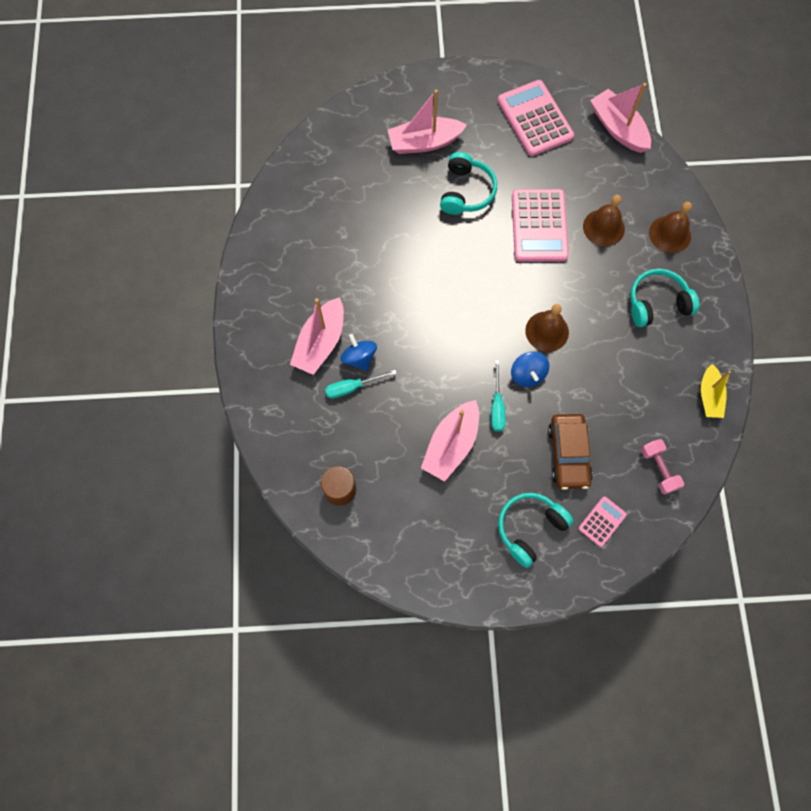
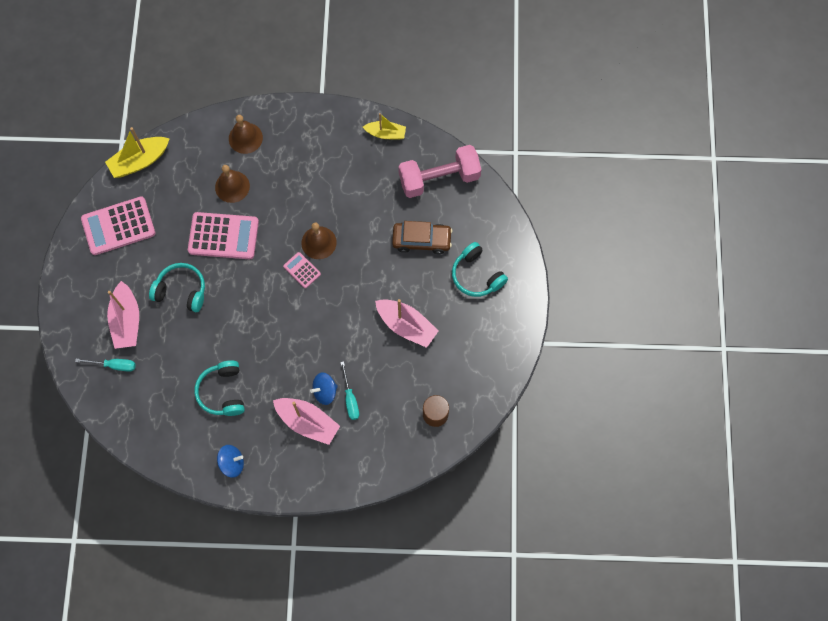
camera: 85 degrees left, 0 degrees up
(497, 406) = (378, 288): turquoise screwdriver -> turquoise screwdriver (114, 365)
(527, 374) = (354, 261): blue spinning top -> blue spinning top (232, 463)
(602, 521) = (475, 224): pink calculator -> pink calculator (302, 270)
(618, 128) = (139, 161): pink boat -> yellow boat
(657, 303) = (304, 157): turquoise headphones -> turquoise headphones (223, 392)
(658, 469) = (439, 178): pink dumbbell -> pink dumbbell, size x2.00

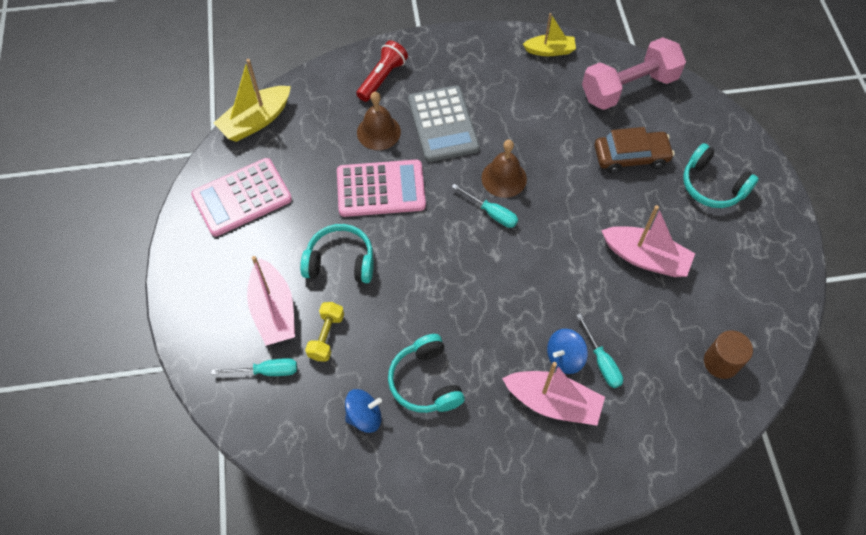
camera: 10 degrees left, 10 degrees down
(160, 347) = (326, 336): none -> yellow dumbbell
(232, 463) = (462, 478): blue spinning top -> blue spinning top (364, 416)
(245, 138) = (382, 78): brown bell -> red flashlight
(283, 188) = (443, 124): none -> grey calculator
(302, 270) = (491, 213): pink calculator -> turquoise screwdriver

